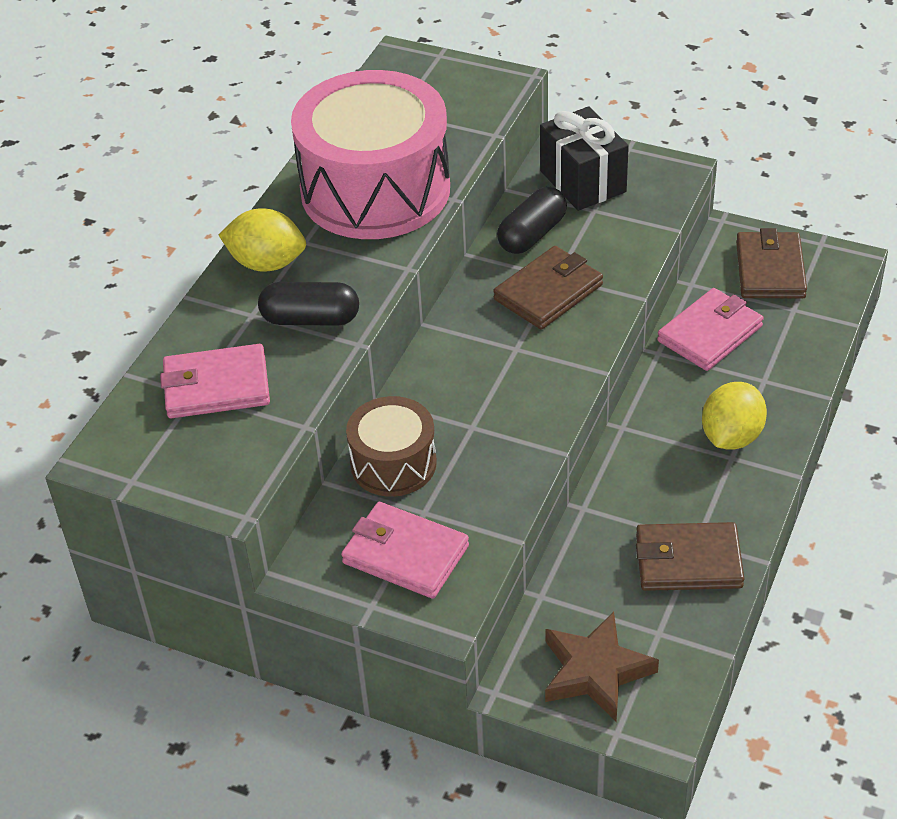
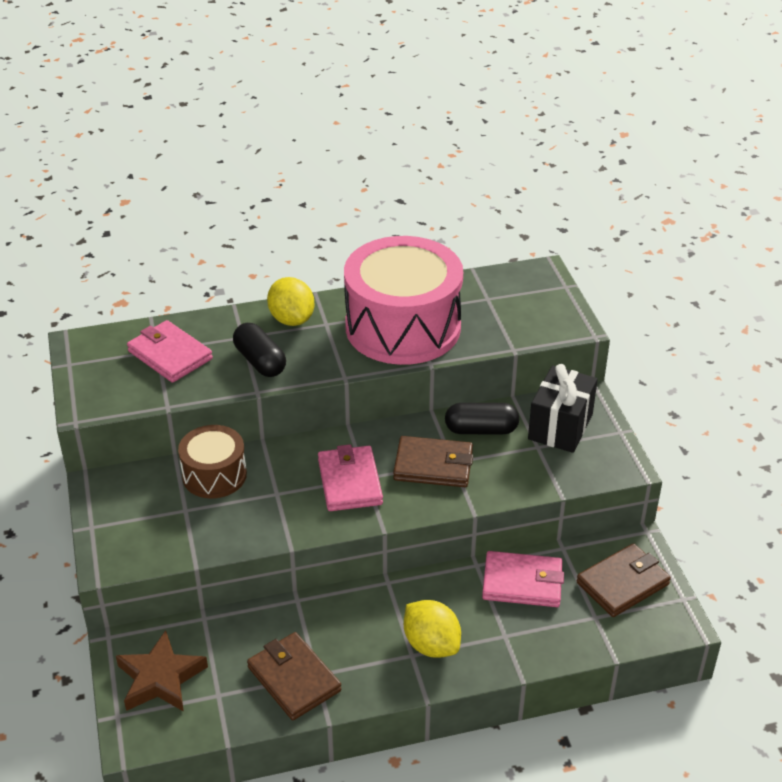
camera: 50 degrees right, 5 degrees down
(405, 554) = (143, 520): pink wallet -> pink wallet (350, 482)
(731, 437) = (431, 644): yellow lemon -> yellow lemon turned 60 degrees clockwise

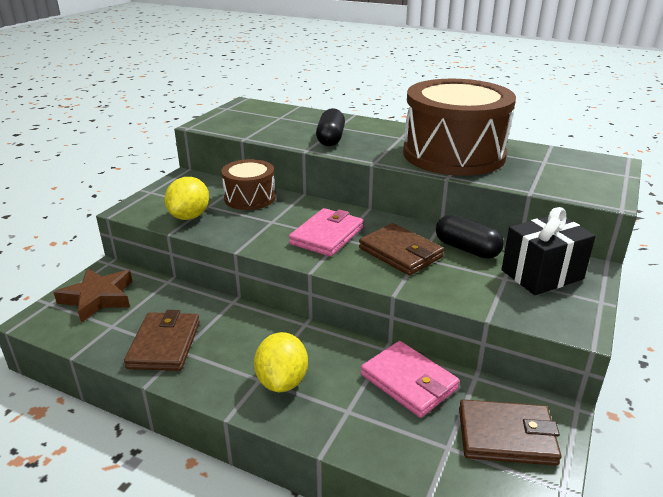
camera: 40 degrees right, 10 degrees down
(170, 355) = (283, 121): pink wallet -> none
(292, 319) = (380, 129): yellow lemon -> yellow lemon (189, 216)
(403, 327) = (453, 154): pink drum -> brown drum

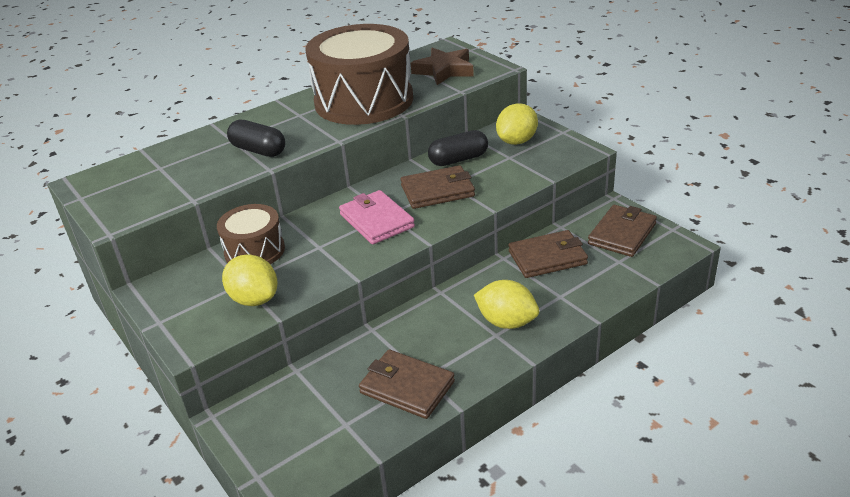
camera: 60 degrees left, 5 degrees up
(98, 298) = (282, 431): brown star -> brown star (444, 70)
(409, 382) = (547, 257): pink wallet -> brown wallet
(542, 274) = (517, 141): black gift -> yellow lemon

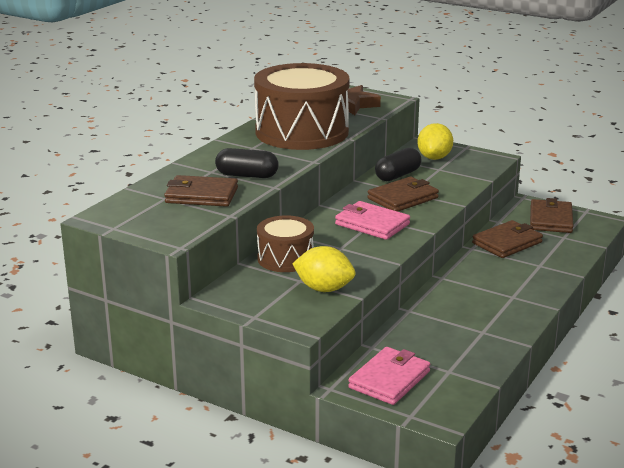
camera: 25 degrees left, 10 degrees down
(276, 420) = (389, 379): none -> pink wallet
(407, 387) = (475, 340): brown wallet -> brown wallet (201, 195)
(506, 322) = (514, 287): yellow lemon -> none

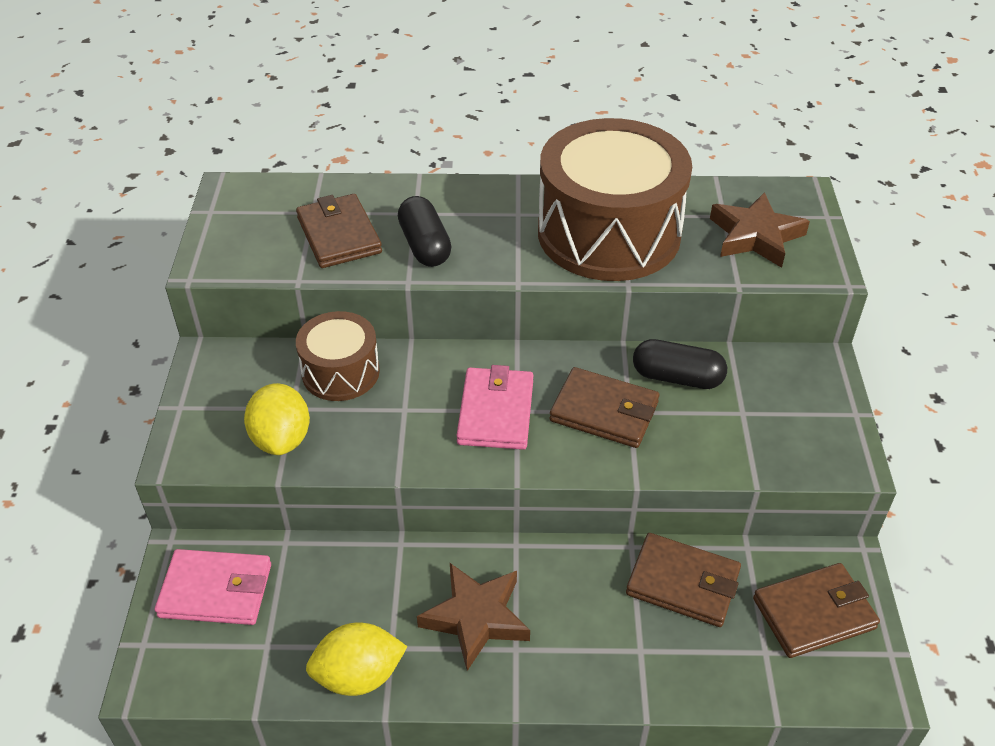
camera: 60 degrees right, 20 degrees up
(434, 158) = (779, 392): yellow lemon -> yellow lemon (359, 676)
(483, 302) = (476, 618): none -> brown star

